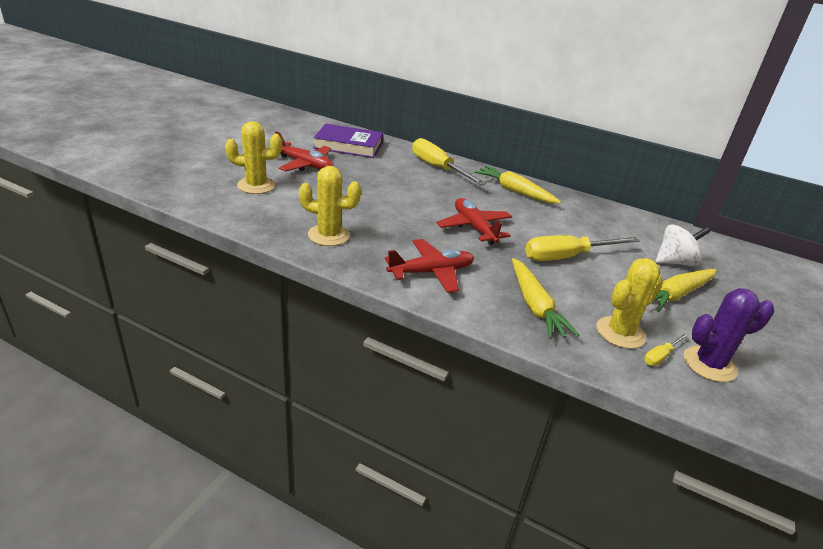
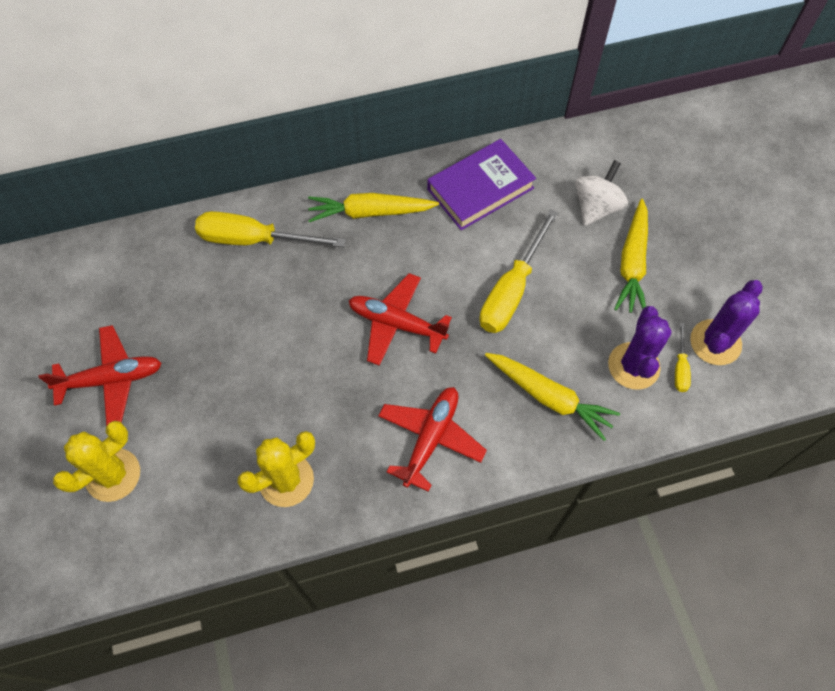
camera: 40 degrees left, 30 degrees up
(348, 145) = (110, 288): purple book -> purple book (480, 189)
(620, 332) = (633, 366): yellow cactus -> purple cactus

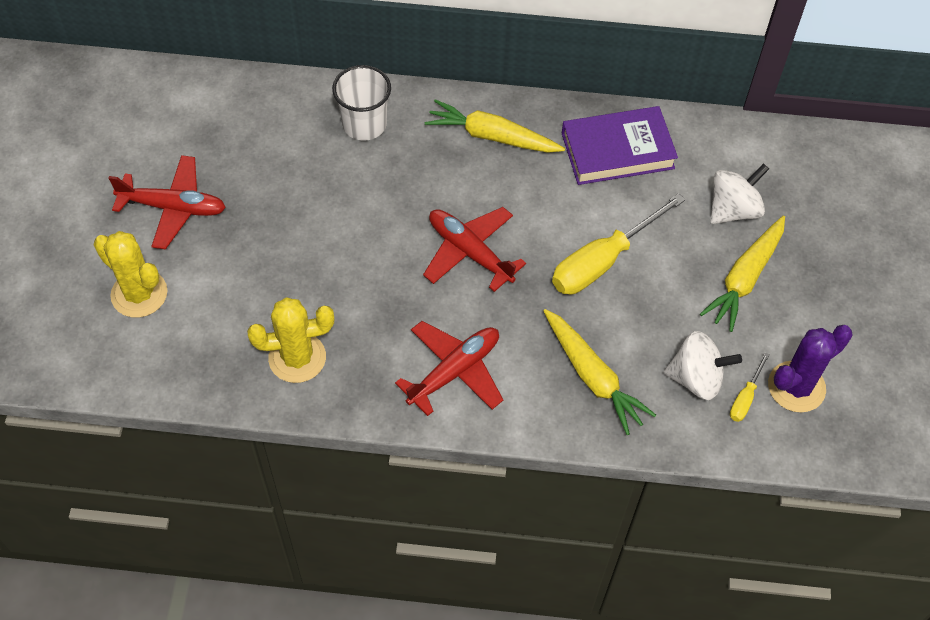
camera: 20 degrees right, 5 degrees down
(113, 475) = (139, 294): yellow cactus -> yellow cactus turned 60 degrees clockwise
(254, 240) = (364, 124): yellow screwdriver -> white cup
(633, 366) = (696, 378): purple cactus -> white spinning top

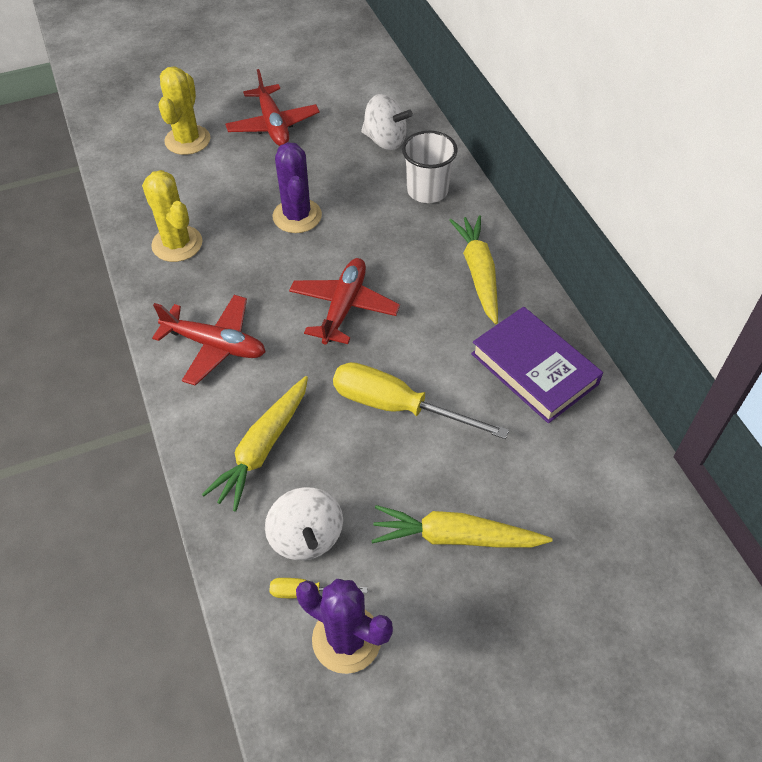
camera: 65 degrees right, 5 degrees down
(327, 241) = (297, 216): none -> purple cactus
(733, 209) = (535, 494): white spinning top -> white spinning top (385, 140)

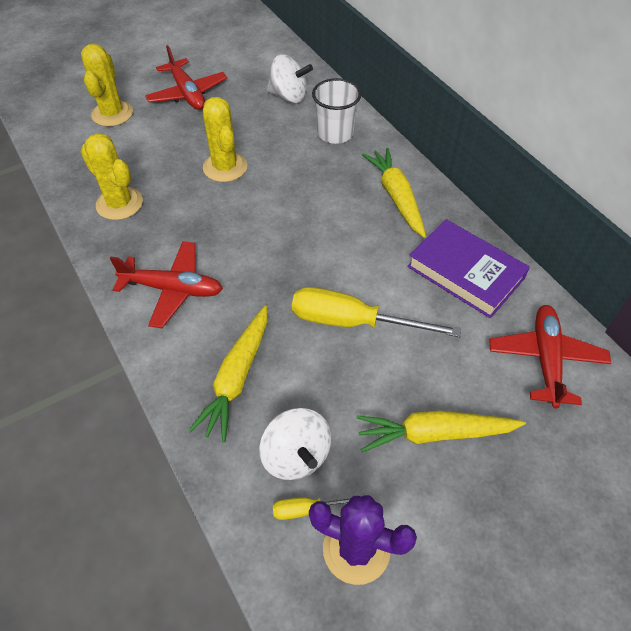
camera: 10 degrees left, 0 degrees up
(297, 216) = (225, 167): purple cactus -> yellow cactus
(343, 307) = (284, 240): red plane -> red plane (545, 359)

